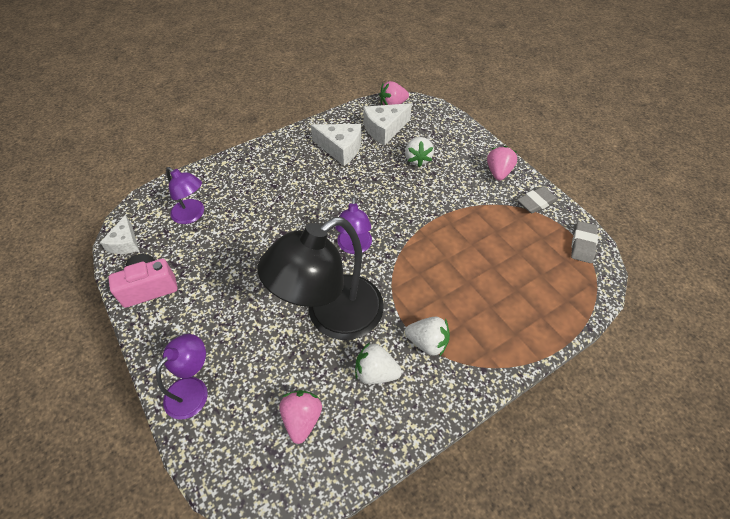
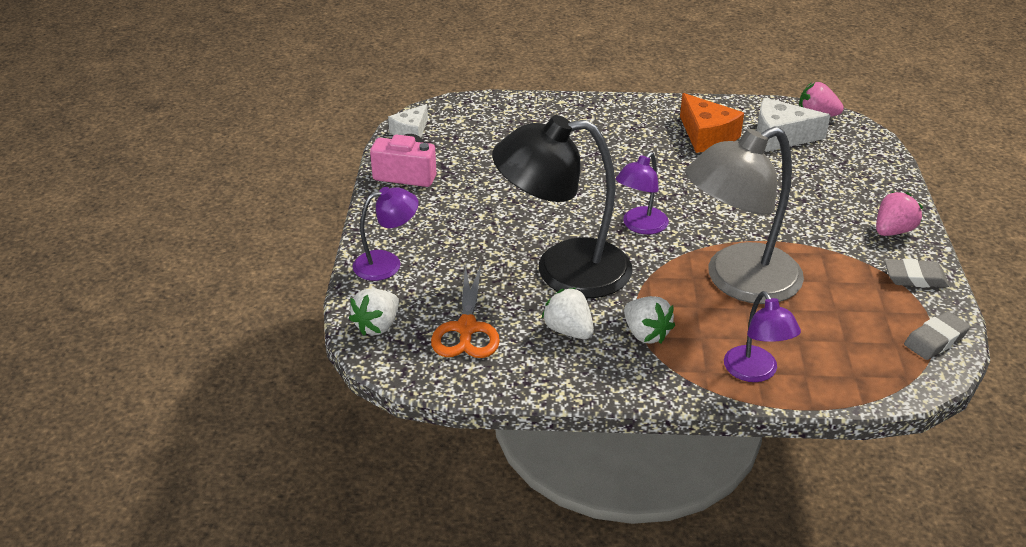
camera: 35 degrees right, 15 degrees down
(192, 215) = (492, 134): purple lamp -> purple lamp (755, 372)
(302, 419) = (466, 328): pink strawberry -> orange scissors
(340, 149) = (706, 136): white cheese -> orange cheese
(417, 159) = (795, 179): white strawberry -> white strawberry (377, 326)
(447, 261) = (738, 281): none -> grey lamp

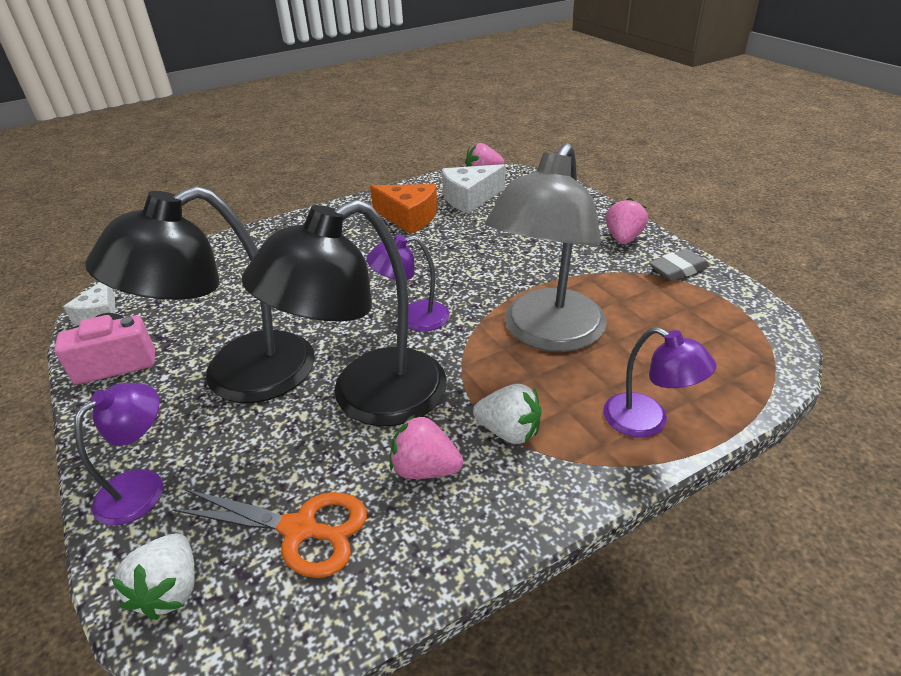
camera: 30 degrees left, 0 degrees up
(466, 328) = (300, 529): orange scissors -> orange scissors turned 45 degrees counterclockwise
(482, 218) = (238, 377): none -> black lamp
(568, 330) = (425, 469): white strawberry -> pink strawberry
(640, 226) = (413, 318): purple lamp -> purple lamp turned 75 degrees clockwise
(935, 339) = (749, 315): grey eraser -> none

